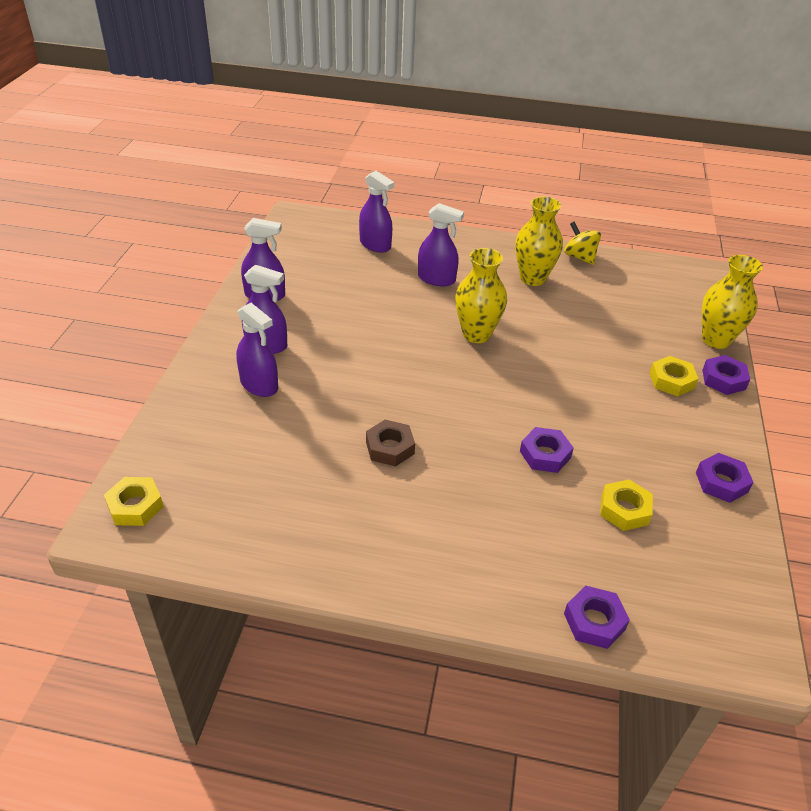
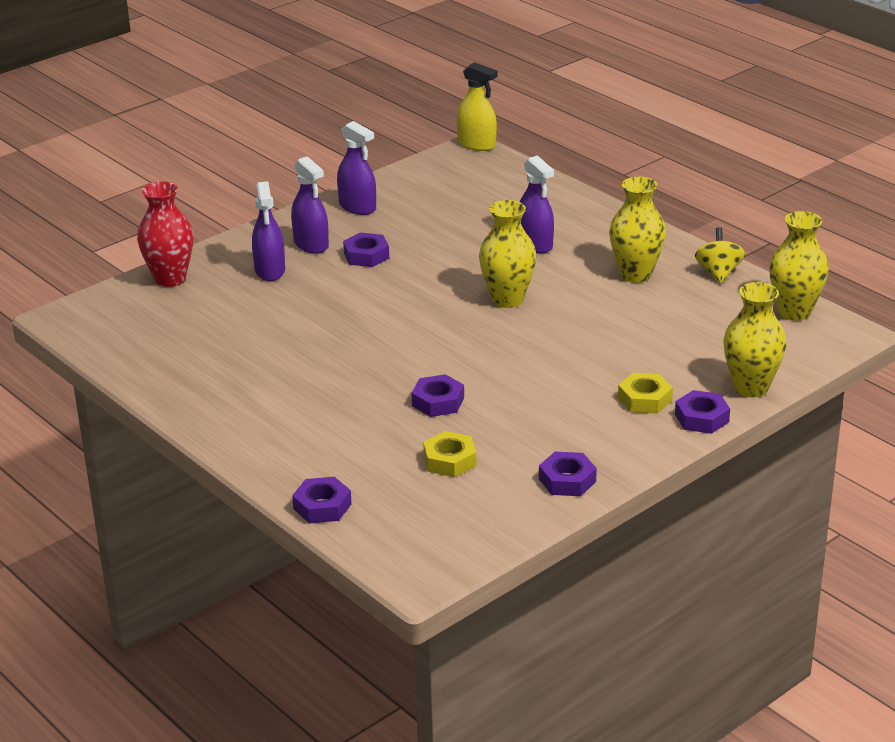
camera: 40 degrees right, 10 degrees down
(135, 506) = (94, 312): yellow nut -> none
(174, 432) = (170, 279): none -> red vase
(295, 211) = (476, 144): none -> yellow spray bottle
(324, 337) = (366, 255): none -> purple nut
(375, 244) = (516, 197): purple spray bottle -> none
(390, 447) = (317, 348): brown nut -> none
(660, 269) = (794, 312): none -> yellow vase

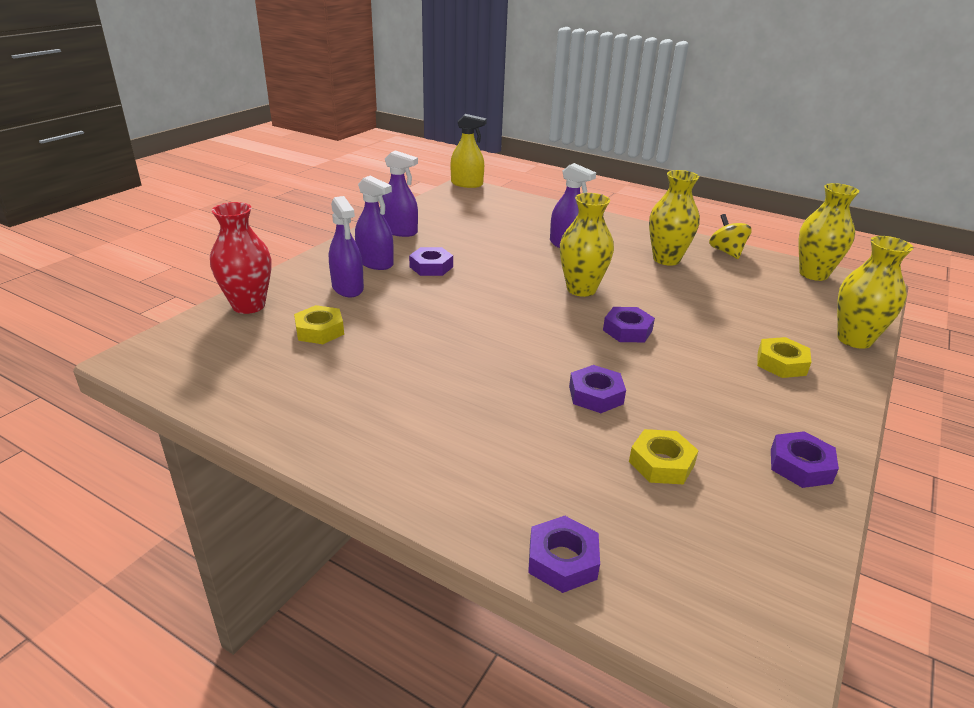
camera: 20 degrees left, 0 degrees up
(225, 311) = (319, 330): none -> yellow nut
(701, 418) = (848, 374): purple nut -> purple nut (627, 330)

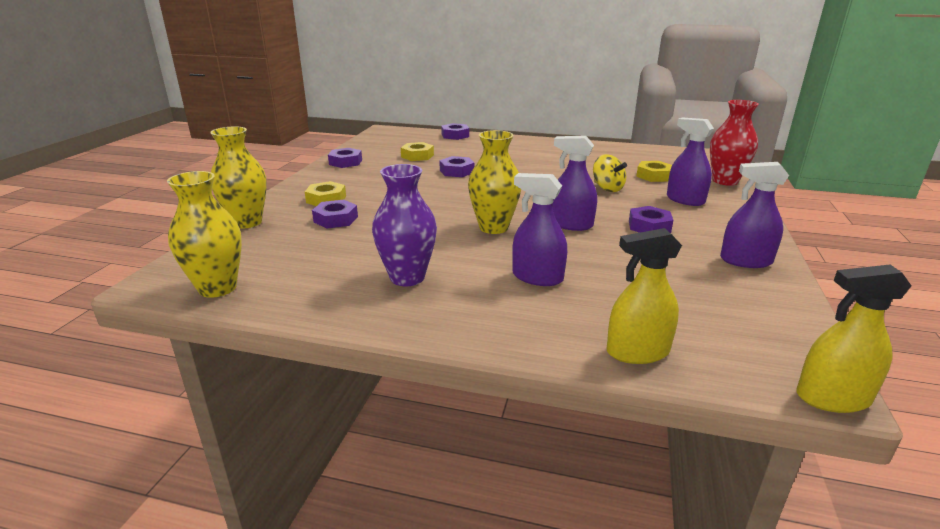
camera: 165 degrees right, 5 degrees down
(375, 263) = (702, 222): purple spray bottle -> purple spray bottle (571, 225)
(537, 206) = (637, 352): none -> yellow spray bottle
(627, 330) = (443, 203): purple nut -> purple nut (336, 219)
(666, 259) = (407, 277): yellow vase -> purple vase
(726, 252) = (319, 305): yellow spinning top -> yellow spinning top (607, 188)

